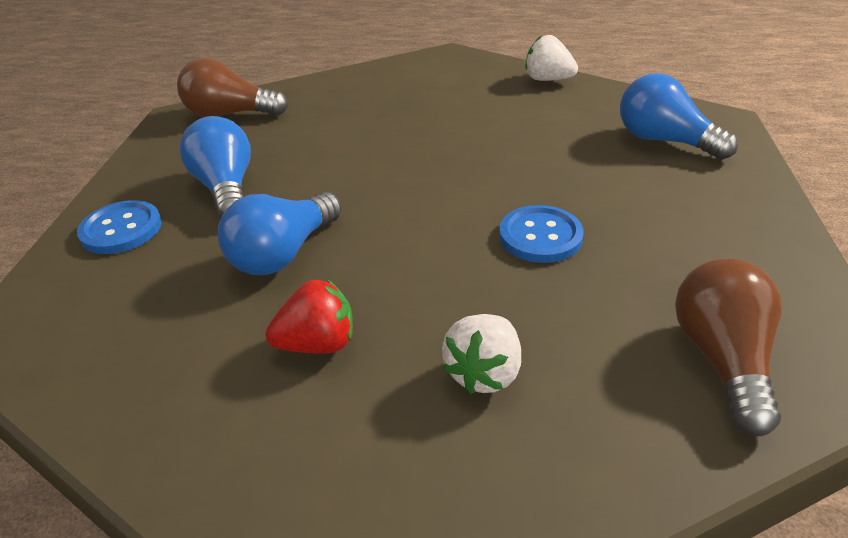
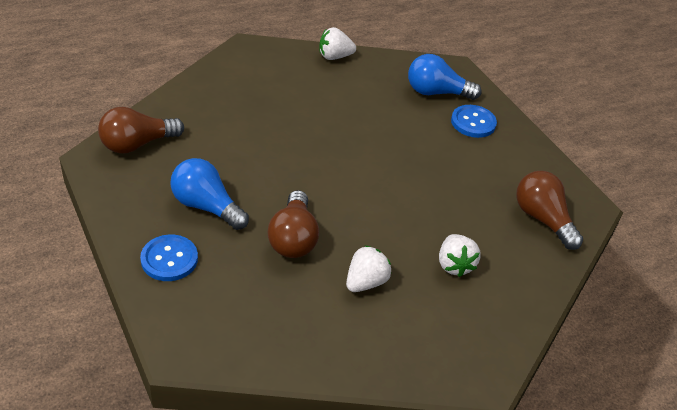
camera: 40 degrees left, 5 degrees up
(283, 254) = (293, 238): blue light bulb -> brown light bulb
(318, 344) = (365, 282): red strawberry -> white strawberry
(540, 236) = (420, 179): blue button -> blue button (473, 122)

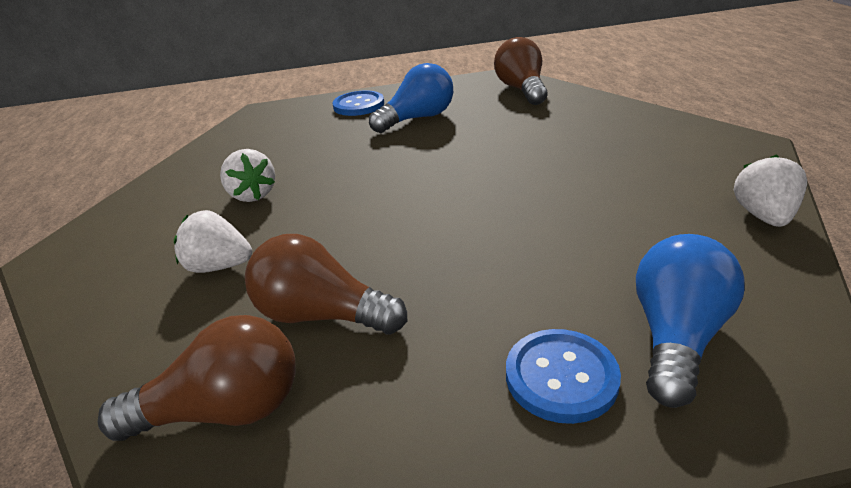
camera: 115 degrees right, 10 degrees down
(293, 238) = (346, 158): brown light bulb -> brown light bulb (321, 315)

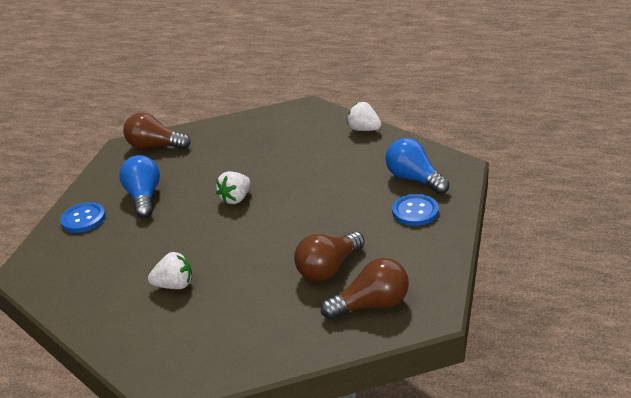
camera: 65 degrees left, 0 degrees up
(219, 266) = (251, 303): white strawberry -> white strawberry (236, 198)
(224, 410) = (371, 305): brown light bulb -> brown light bulb turned 60 degrees clockwise

